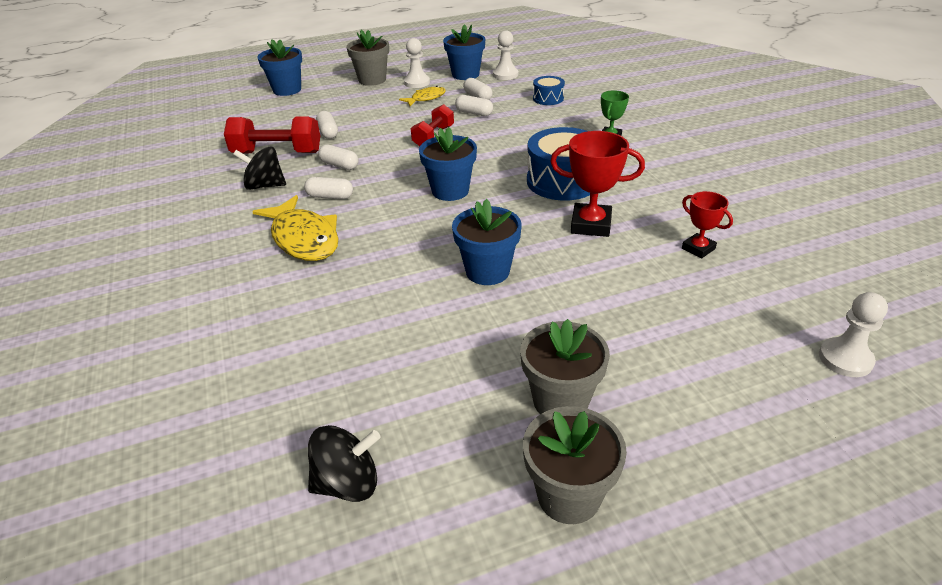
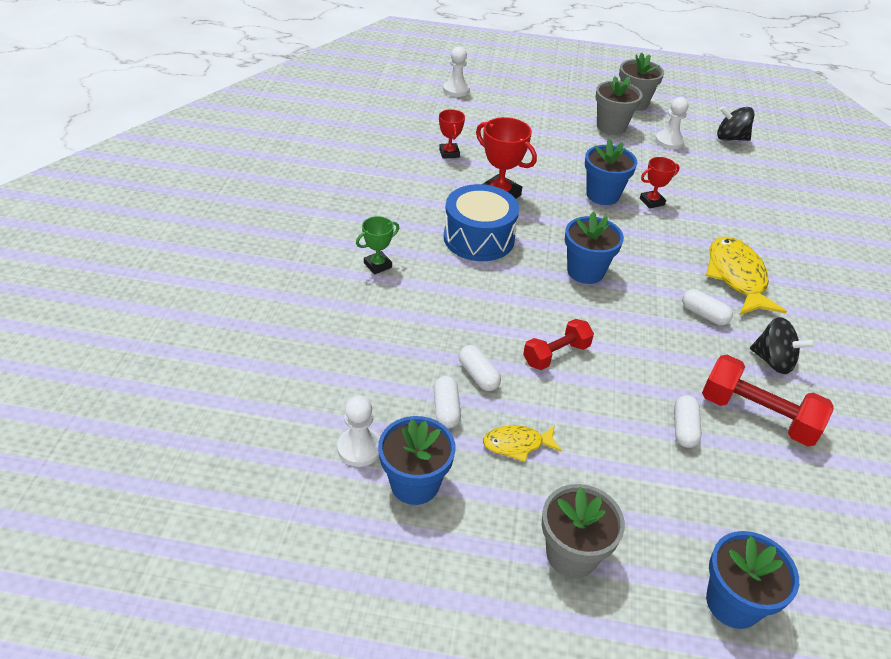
camera: 155 degrees left, 5 degrees up
(339, 165) = (683, 356): white capsule -> none
(417, 82) = (504, 501): white pawn -> white pawn (669, 141)
(426, 287) = (652, 202): none -> red trophy
(548, 98) = (365, 358): blue drum -> none

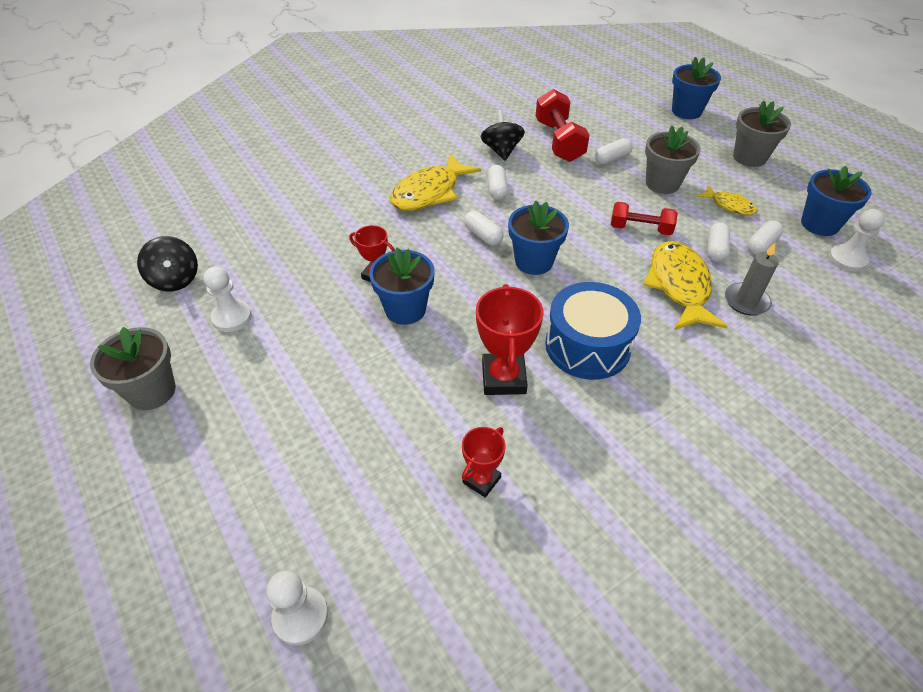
camera: 130 degrees left, 5 degrees up
(378, 265) = (721, 382): green trophy -> none
(411, 338) = (746, 301): none -> grey candle
(470, 319) = (679, 286): none -> yellow fish
(611, 126) = (243, 378): grey flower pot -> grey flower pot (662, 183)
(645, 268) = (483, 235): none -> white capsule

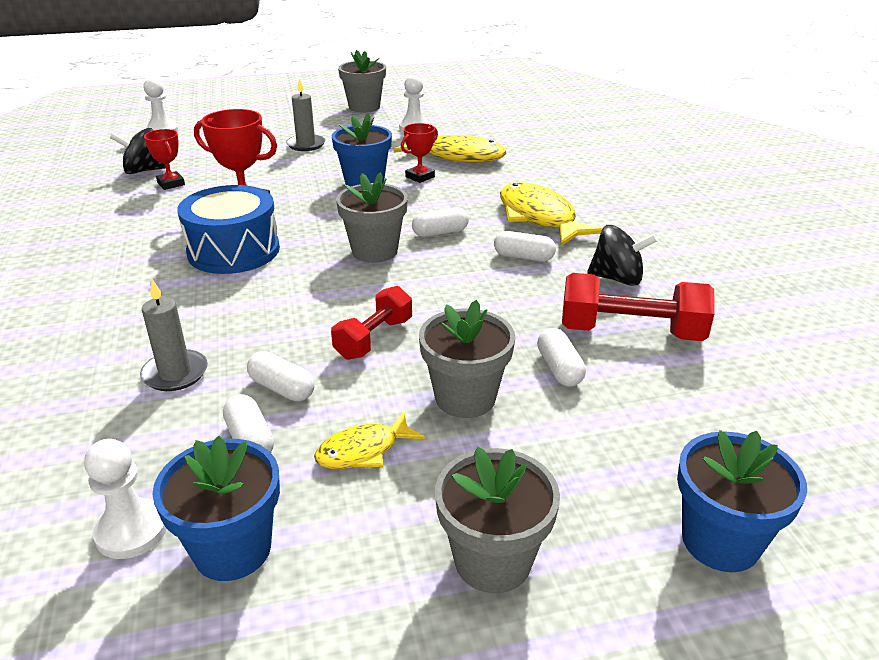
camera: 110 degrees right, 15 degrees down
(175, 280) = (473, 114): black spinning top -> black spinning top (144, 171)
(313, 399) = (306, 145): none -> grey candle
(534, 261) = (374, 251): blue flower pot -> grey flower pot
(679, 286) = (250, 331): yellow fish -> yellow fish (456, 156)

